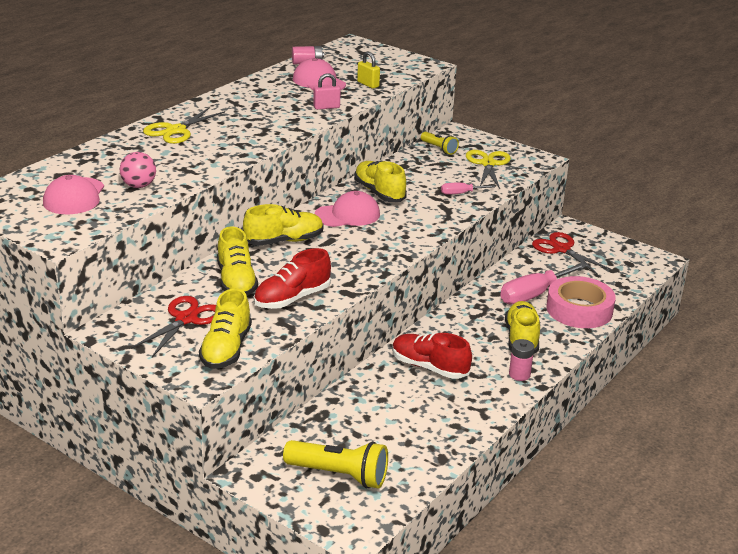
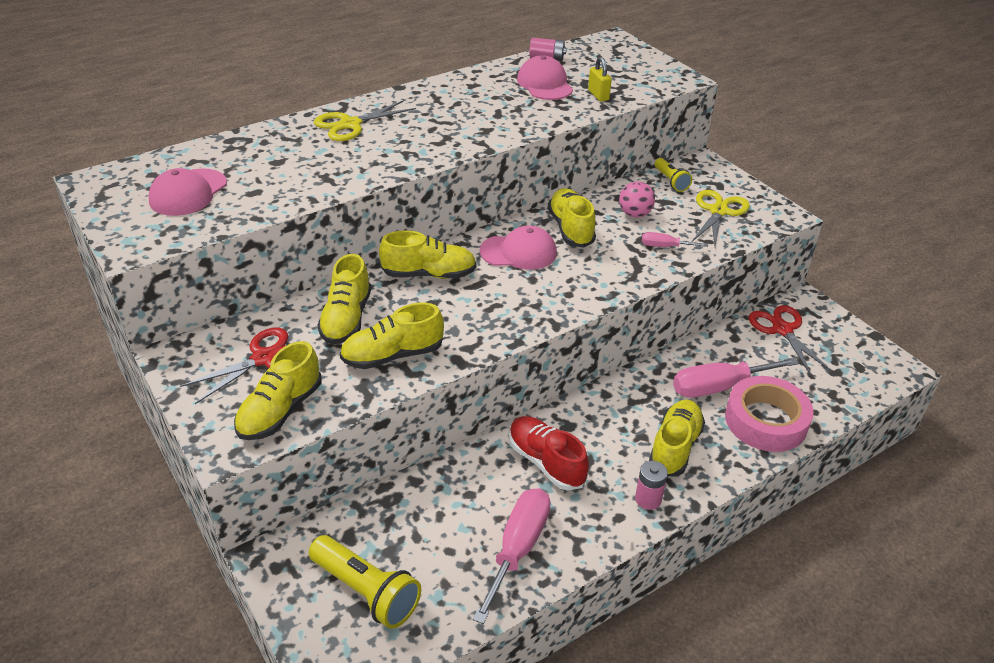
camera: 20 degrees right, 10 degrees up
(139, 186) = (263, 190): pink ball -> pink ball (634, 214)
(292, 298) = (392, 355): red shoe -> yellow shoe
(326, 107) = (532, 119): pink padlock -> none
(440, 424) = (518, 548): none -> pink screwdriver

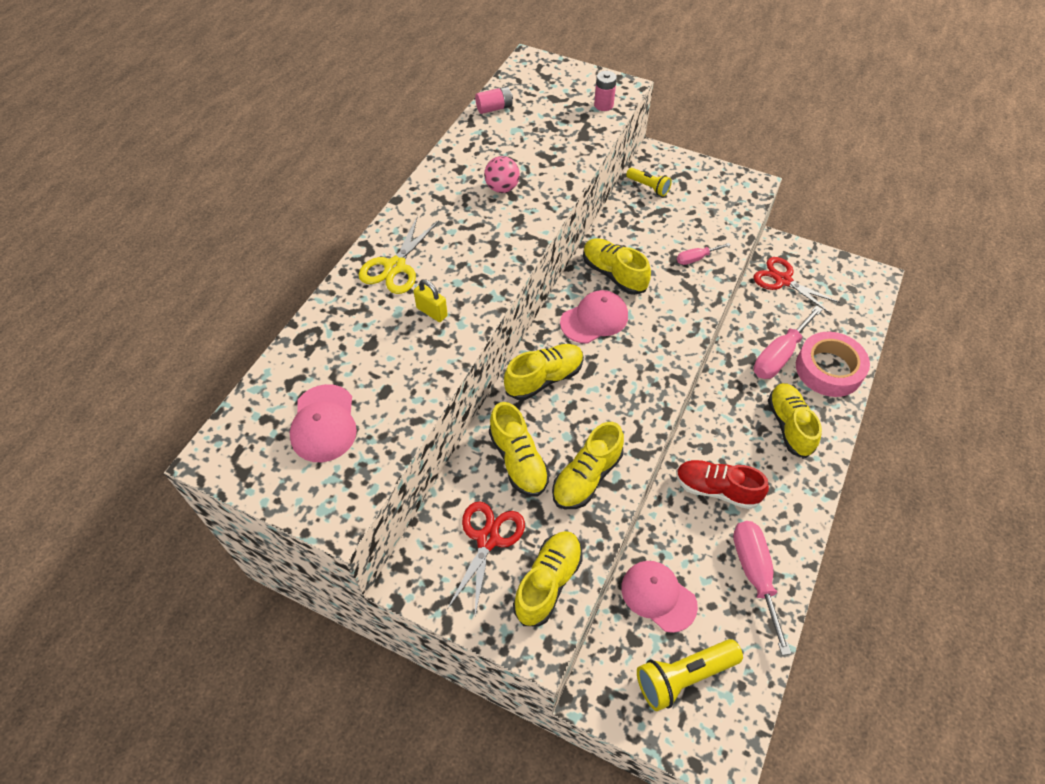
camera: 30 degrees left, 15 degrees up
(280, 411) = (548, 582): yellow shoe -> yellow shoe turned 150 degrees counterclockwise
(366, 591) = (684, 676): yellow flashlight -> yellow flashlight turned 150 degrees clockwise
(544, 84) = (519, 141): pink cap -> pink cap (658, 596)
(598, 95) = (574, 136): yellow padlock -> yellow padlock (432, 312)
(634, 214) = (649, 235): pink ball -> pink ball (502, 188)
(648, 499) = (804, 481): pink battery -> pink battery (603, 105)
(718, 211) = (706, 203): yellow scissors -> none

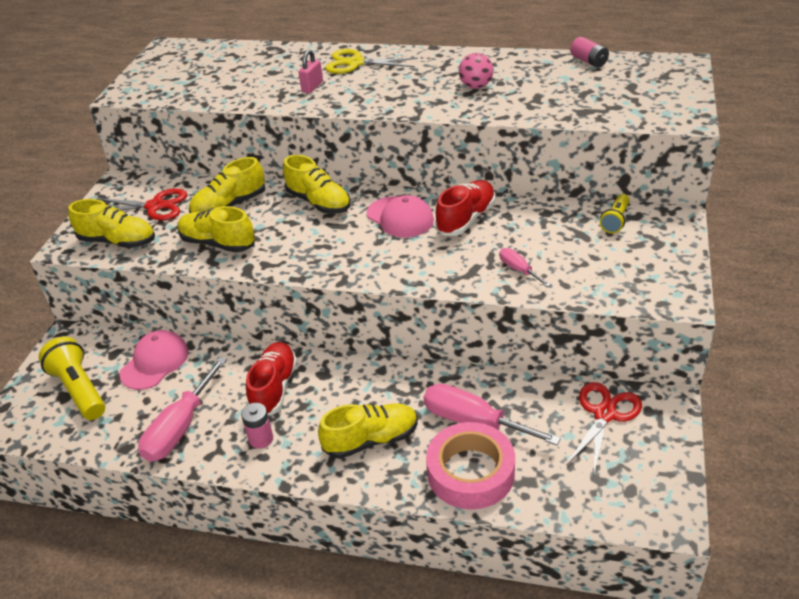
camera: 80 degrees right, 15 degrees down
(324, 423) = (197, 73): pink cap -> none
(432, 312) = (312, 87): yellow padlock -> pink padlock
(603, 105) = (644, 114): pink battery -> pink battery (261, 439)
(613, 274) = (466, 219): yellow shoe -> red shoe
(754, 574) = (180, 428): pink screwdriver -> pink screwdriver turned 135 degrees clockwise

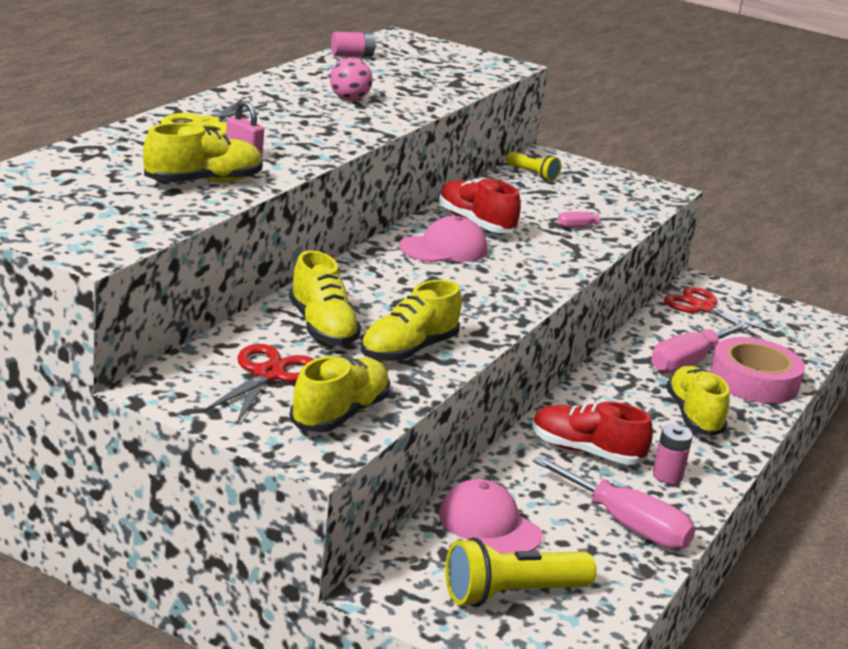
camera: 80 degrees left, 15 degrees down
(319, 202) = (370, 278): yellow shoe -> yellow shoe (203, 182)

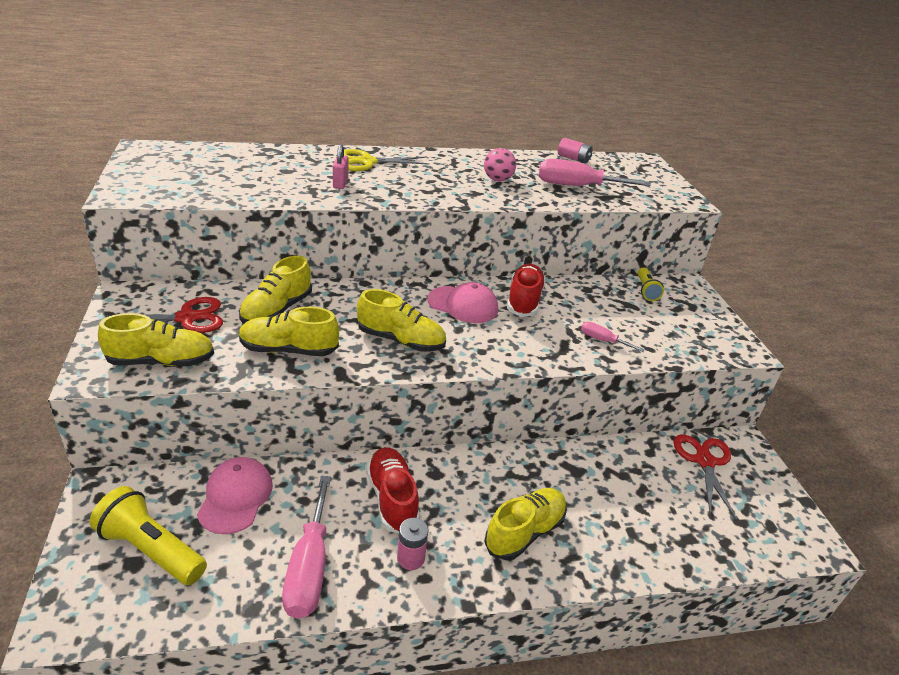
camera: 50 degrees right, 10 degrees up
(203, 182) = (276, 187): yellow shoe -> yellow shoe (401, 340)
(688, 362) = (605, 492): pink screwdriver -> pink screwdriver (577, 186)
(754, 381) = (635, 542): pink tape -> none

